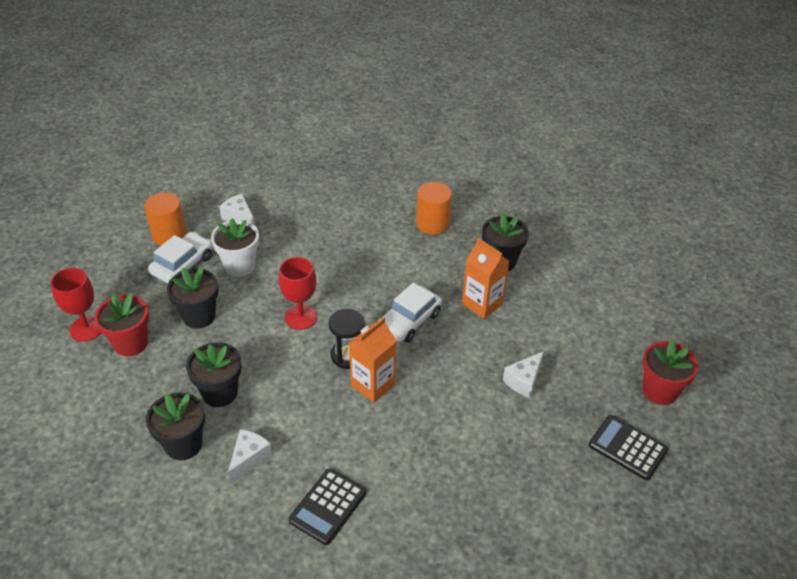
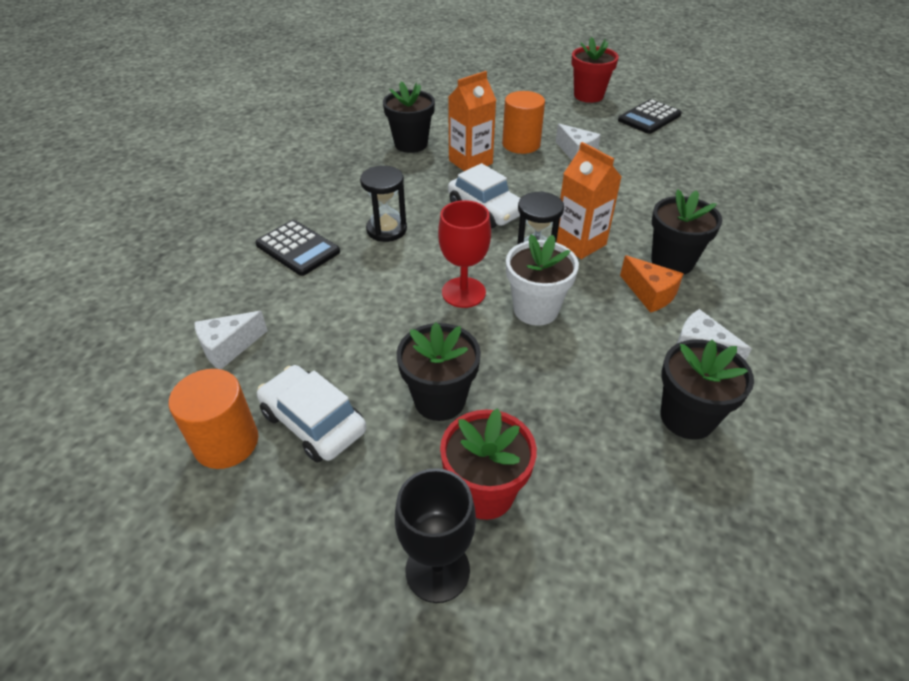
camera: 80 degrees left, 0 degrees up
(86, 329) = (437, 570): red goblet -> black goblet
(220, 393) = (593, 376): black flower pot -> black flower pot (672, 262)
(240, 266) = (342, 350): white flower pot -> white flower pot (535, 309)
(311, 430) = (650, 294): none -> orange cheese
(328, 506) = (752, 288): black calculator -> black calculator (298, 248)
(369, 266) = (386, 230): none -> black hourglass
(432, 224) = (331, 178): orange cylinder -> orange cylinder (521, 144)

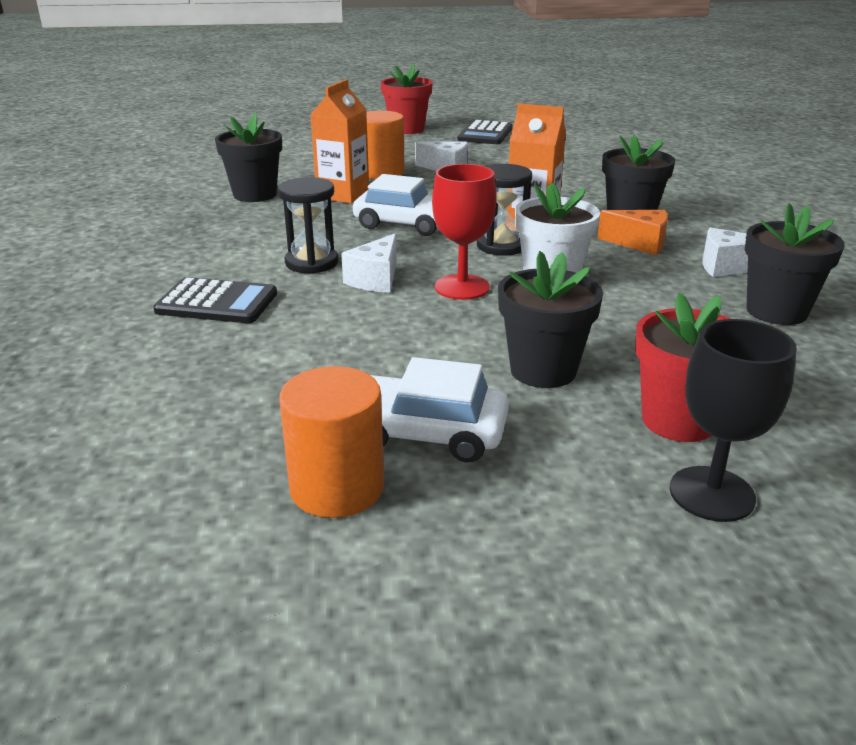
camera: 30 degrees left, 15 degrees down
(228, 348) = (231, 408): white cheese -> white cheese (376, 279)

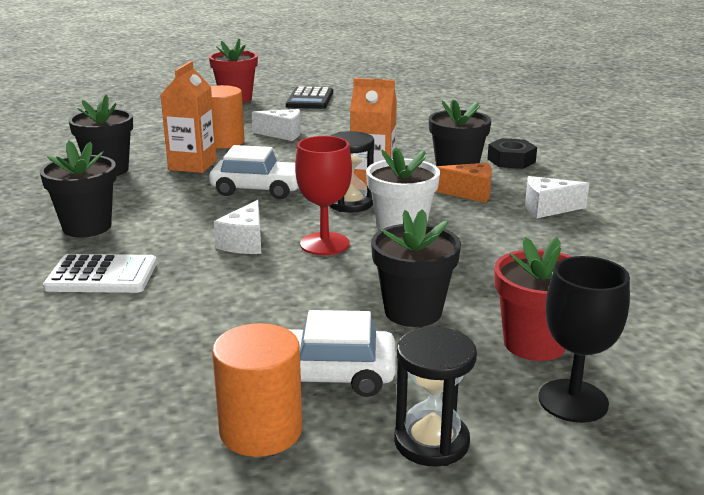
camera: 10 degrees left, 5 degrees down
(217, 302) = (102, 276): black calculator -> white calculator
(312, 263) = (181, 231): black hourglass -> black hourglass (431, 442)
(696, 211) = (511, 160): none -> black nut
(776, 311) = (594, 244): black flower pot -> black flower pot (87, 227)

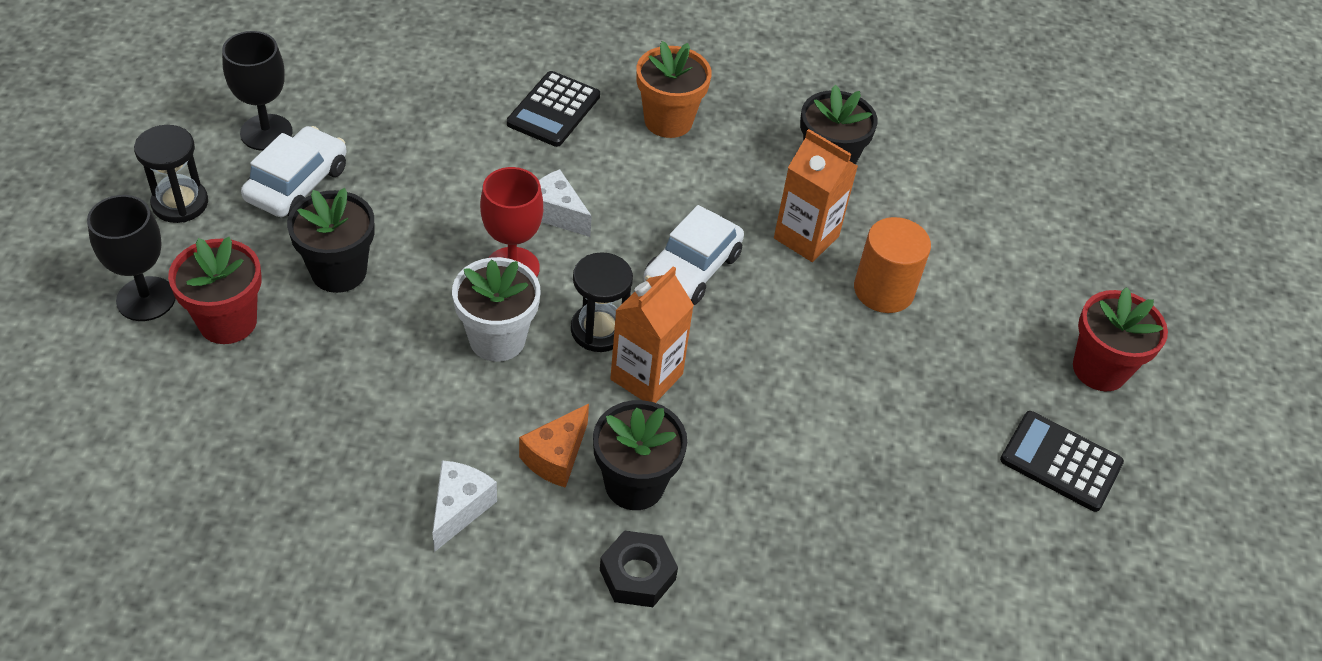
camera: 110 degrees right, 25 degrees up
(87, 227) = (668, 121): black flower pot -> orange flower pot
(102, 276) = (553, 110): white calculator -> black calculator
(261, 430) = (266, 132): orange cylinder -> black goblet
(282, 134) = (887, 361): white cheese -> none

